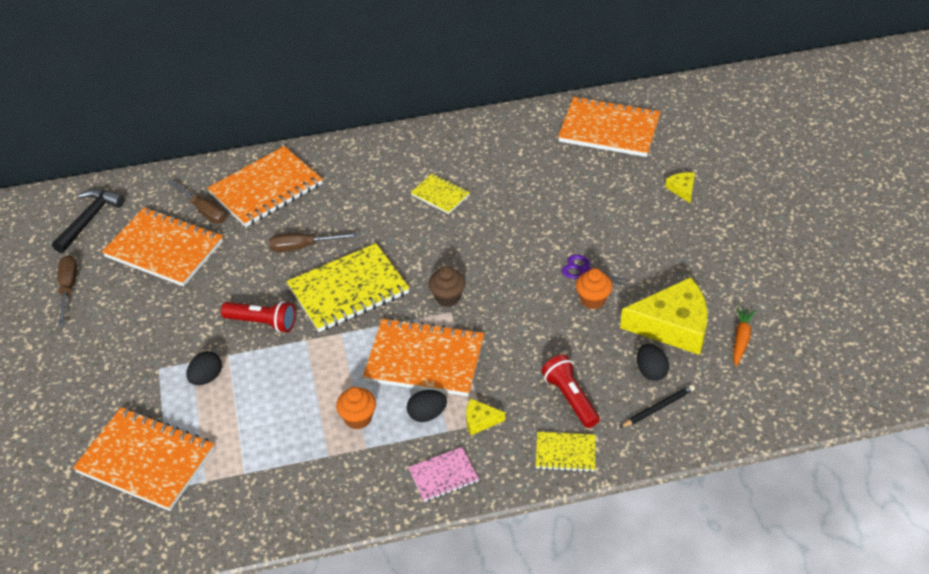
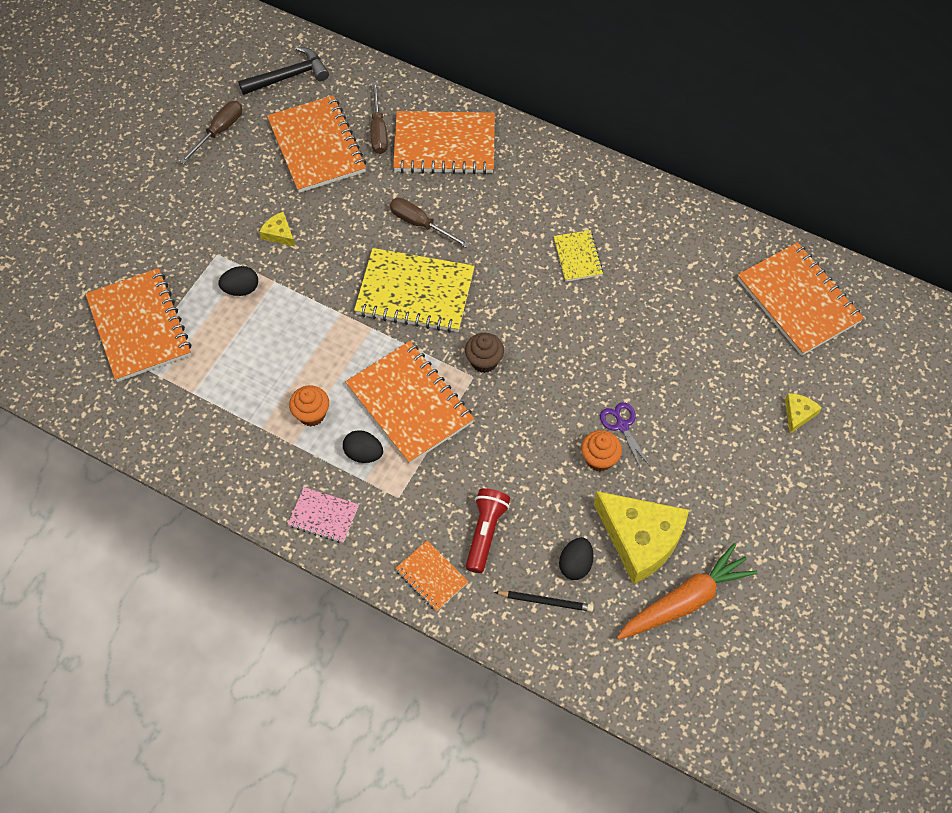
camera: 40 degrees right, 15 degrees up
(262, 323) = (324, 272): red flashlight -> none
(480, 420) = (397, 492): yellow cheese -> yellow cheese (279, 233)
(565, 453) = (431, 576): yellow notebook -> orange notebook
(741, 339) = (684, 600): orange carrot -> orange carrot, size x1.81

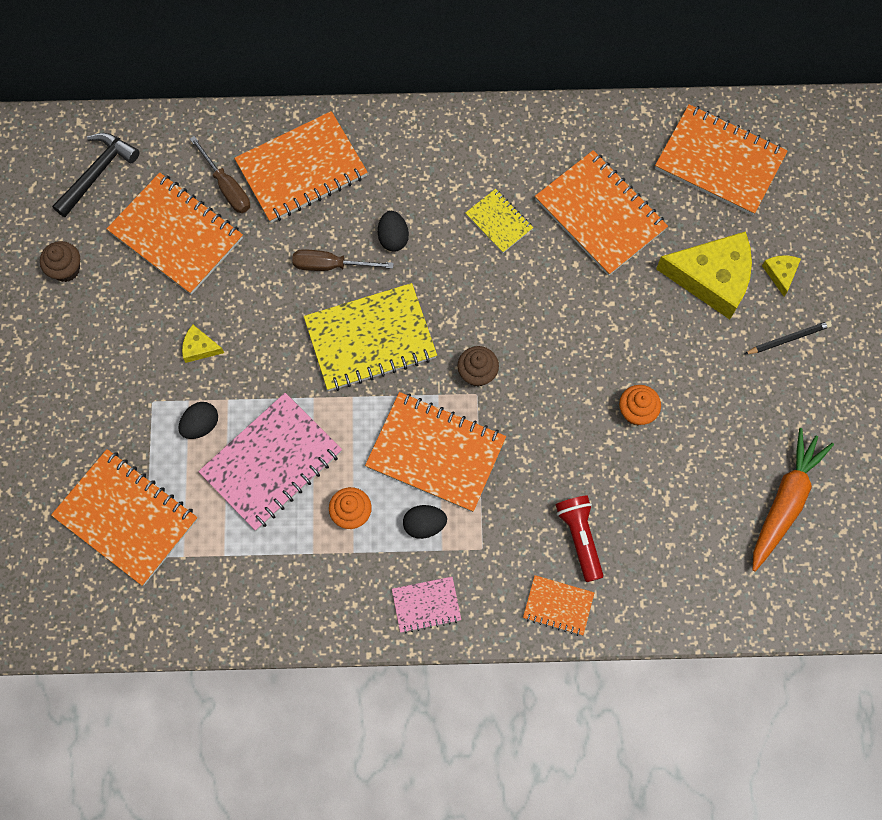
camera: 30 degrees left, 10 degrees up
(219, 131) = (66, 269): brown screwdriver -> brown cupcake
(275, 344) = (271, 463): none -> pink notebook
(545, 601) = (670, 571): black pencil -> black pencil (788, 339)
(575, 564) = (675, 522): black egg -> black egg (393, 238)
(622, 426) = (637, 368): purple scissors -> none
(640, 539) = (715, 467): yellow cheese -> yellow cheese (712, 278)
(667, 292) = (600, 215): none -> orange notebook

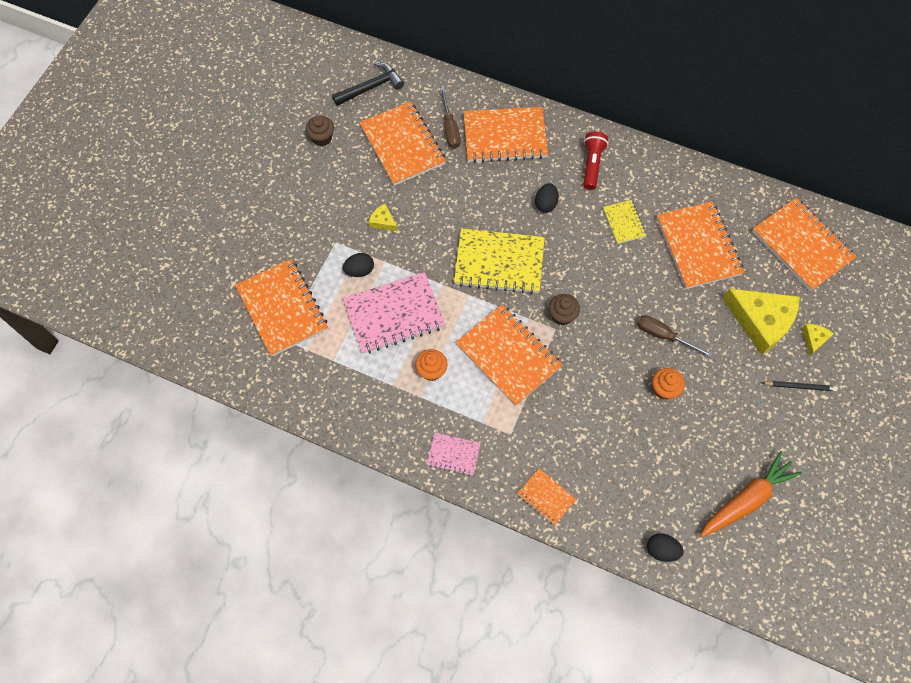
camera: 25 degrees right, 5 degrees down
(330, 265) = (495, 204): brown screwdriver -> brown screwdriver (663, 336)
(424, 525) = (478, 400): black egg -> black egg (661, 550)
(580, 537) = (583, 457): red flashlight -> red flashlight (592, 164)

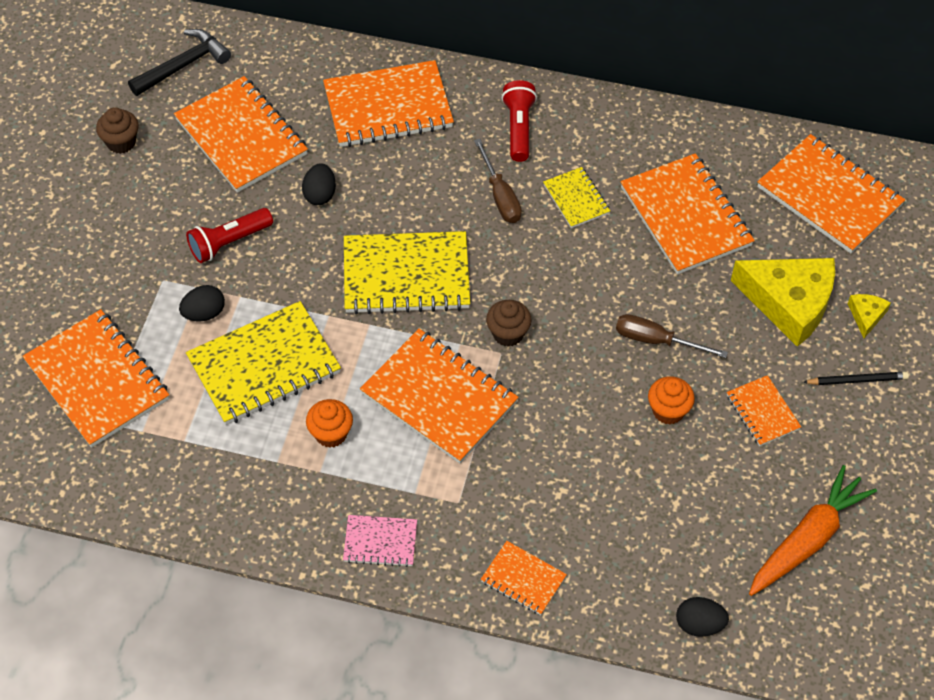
camera: 10 degrees left, 10 degrees down
(383, 221) = (228, 242): yellow cheese -> red flashlight
(394, 315) = (264, 366): pink notebook -> yellow notebook
(450, 128) = (307, 106): brown screwdriver -> brown screwdriver (500, 196)
(546, 204) = (461, 189): black egg -> black egg (320, 194)
(729, 400) = (762, 412): none -> orange notebook

